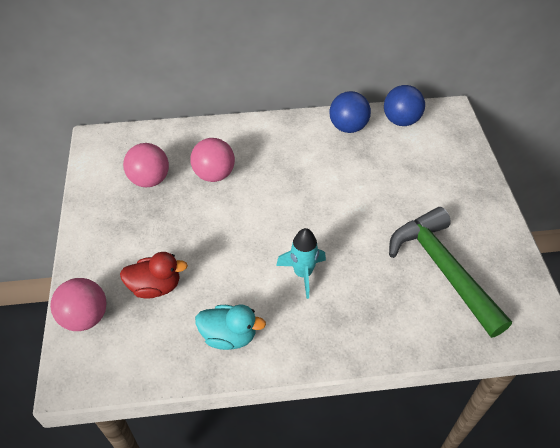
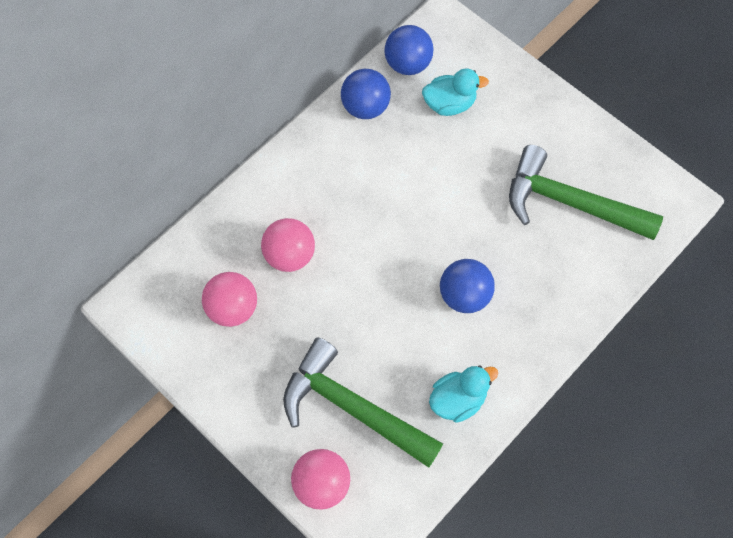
camera: 40 degrees left, 15 degrees up
(155, 286) = (352, 408): red duck -> green hammer
(303, 274) = (464, 296): turquoise rocket -> blue ball
(408, 157) = (449, 104): none -> turquoise duck

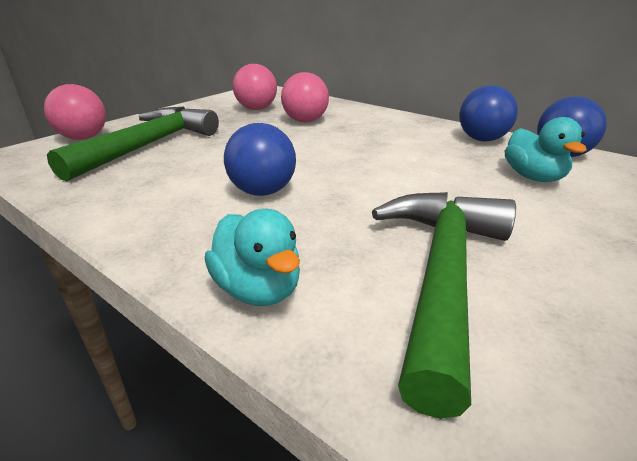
camera: 85 degrees right, 35 degrees down
(458, 400) = (125, 191): turquoise duck -> turquoise duck (258, 289)

